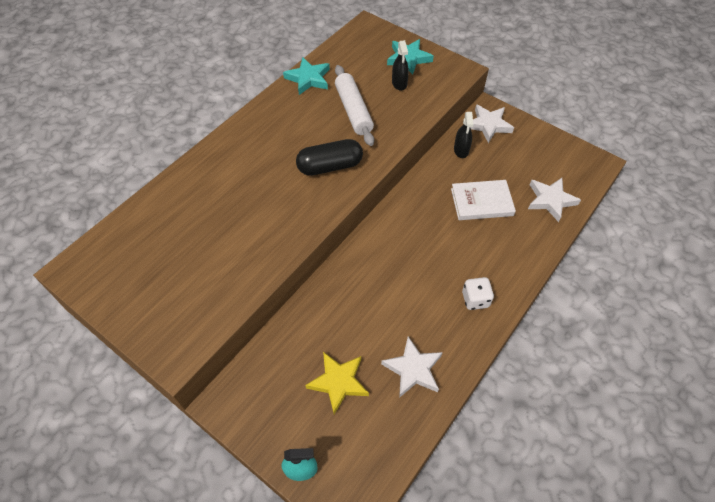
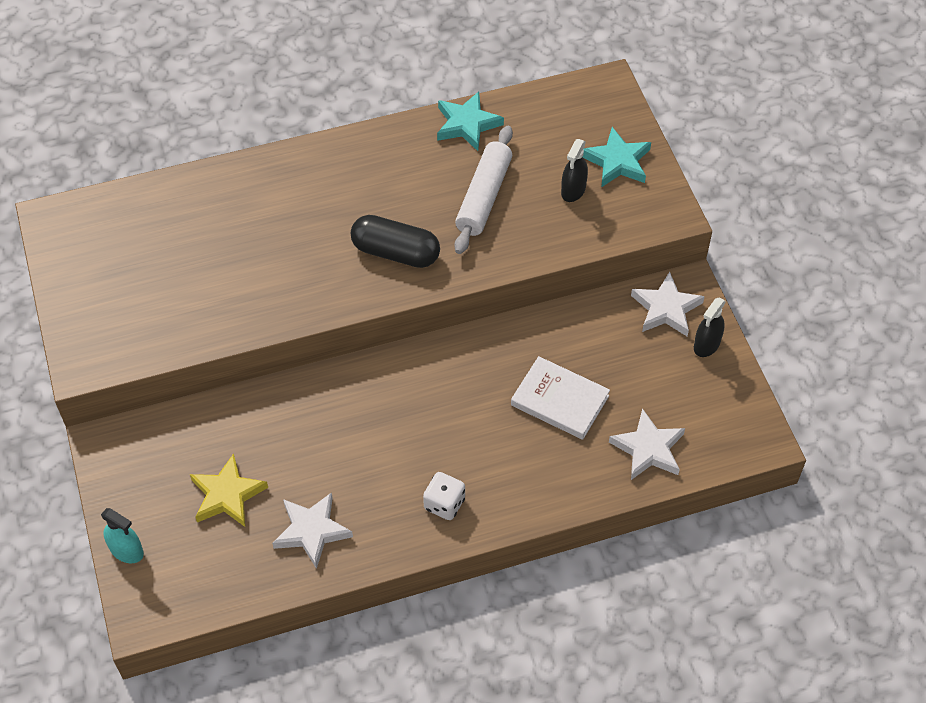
camera: 35 degrees right, 0 degrees up
(461, 150) = (597, 321): black spray bottle -> black spray bottle (706, 344)

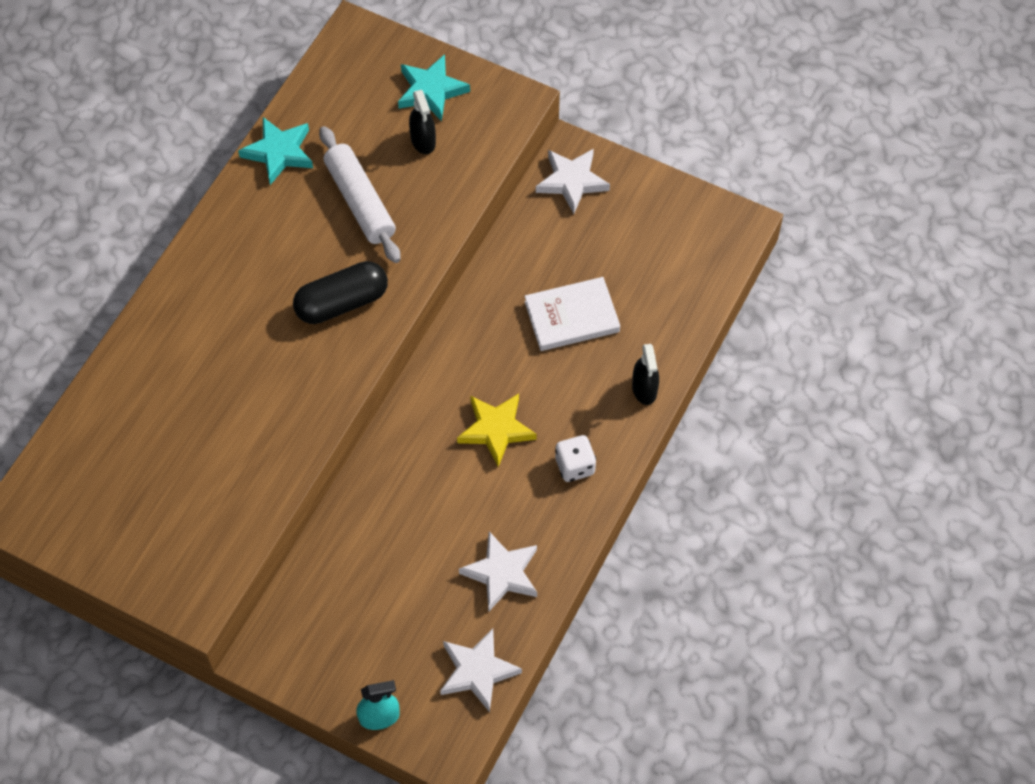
camera: 45 degrees left, 5 degrees up
(227, 495) = (407, 606): yellow star -> yellow star (496, 430)
(648, 449) = (672, 298): white star -> white star (477, 671)
(706, 344) = (629, 185): black spray bottle -> black spray bottle (644, 389)

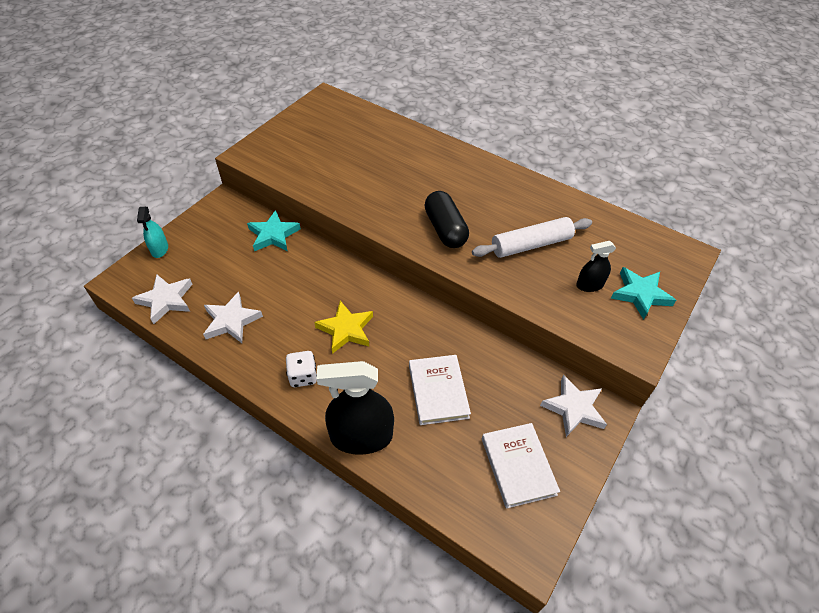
camera: 95 degrees right, 10 degrees down
(279, 152) = (572, 206): turquoise star -> turquoise star (273, 235)
(644, 389) = (361, 436): black spray bottle -> black spray bottle, size x1.92
(651, 235) = (518, 466): none -> white book

